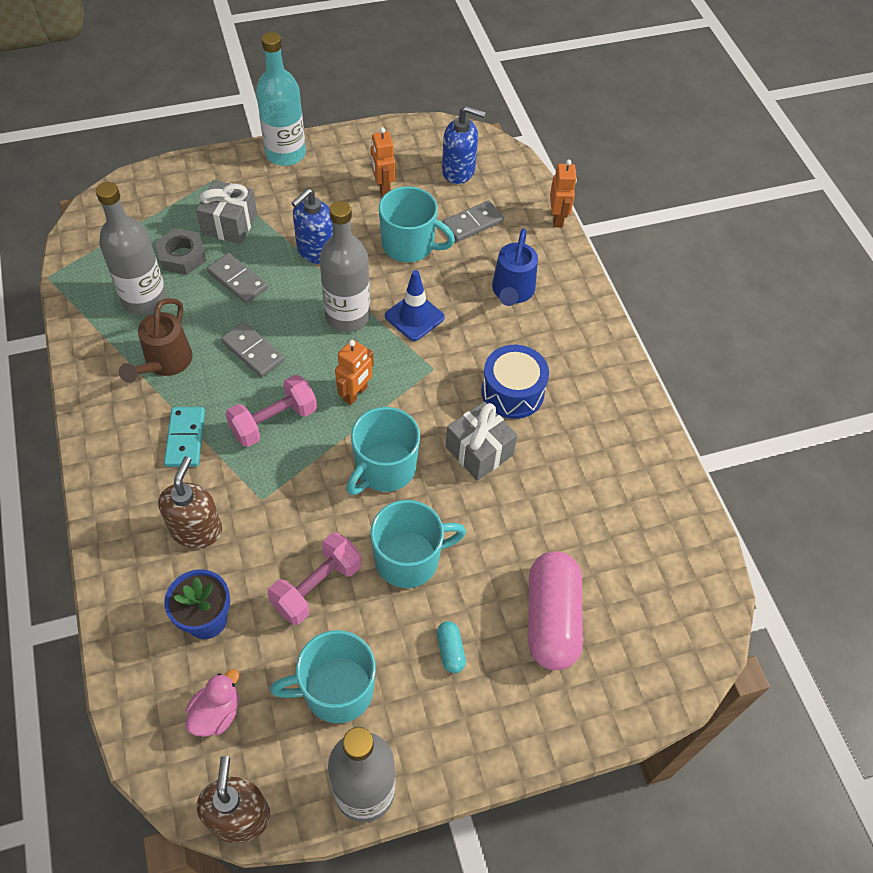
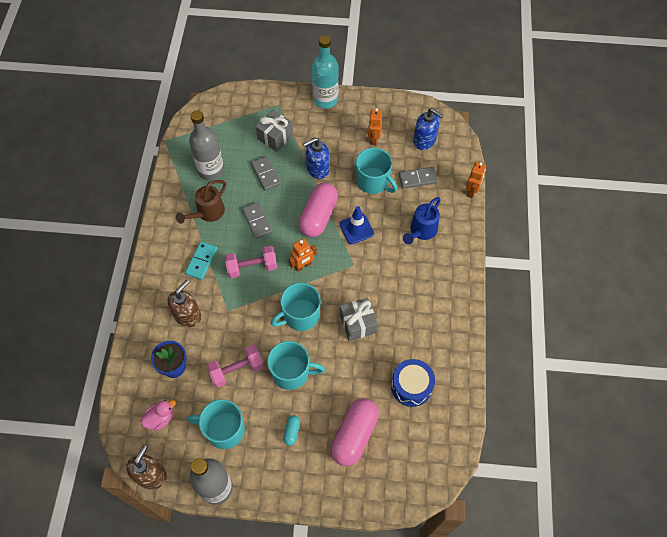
camera: 25 degrees right, 5 degrees up
(182, 256) = (241, 149): grey nut -> none
(347, 316) = (318, 216): grey bottle -> pink capsule
(512, 392) = (393, 294): blue drum -> blue drum (411, 386)

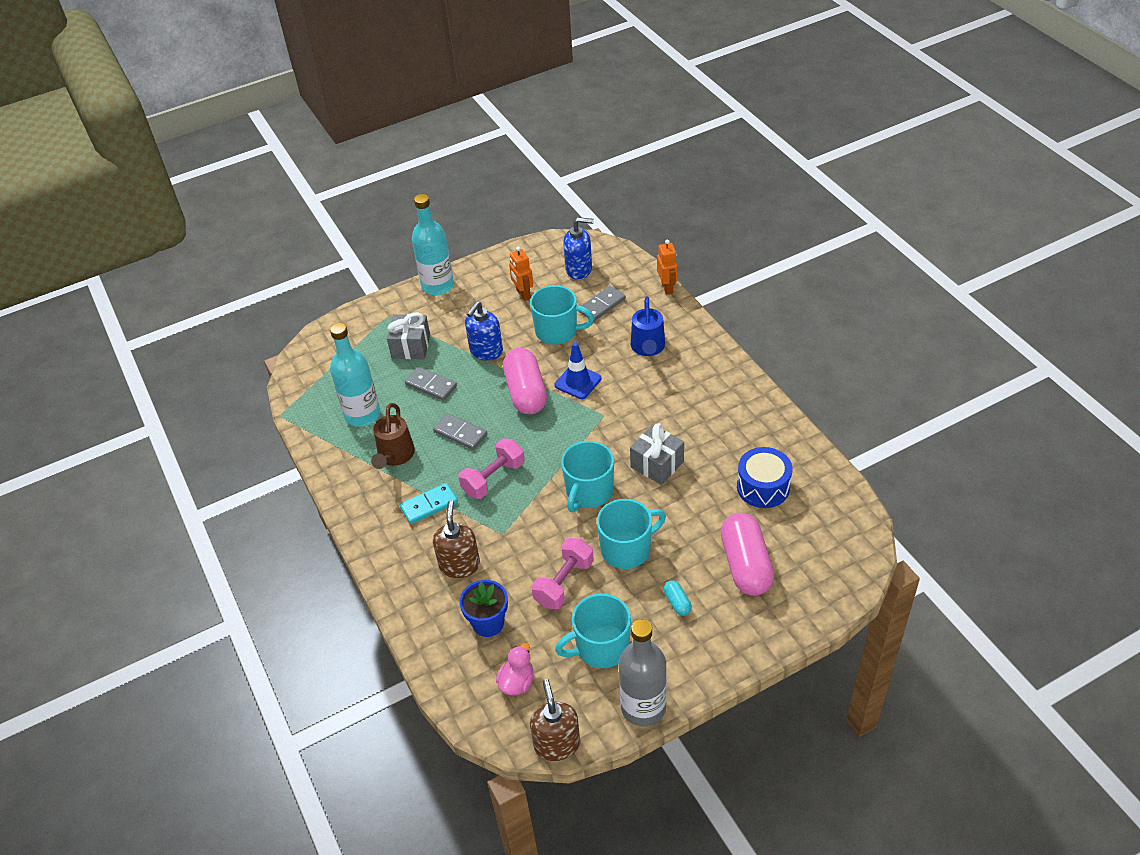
camera: 30 degrees left, 15 degrees down
(201, 261) = (429, 505): turquoise domino -> turquoise domino turned 75 degrees clockwise
(211, 170) = (362, 415): grey bottle -> turquoise bottle
(303, 266) = (550, 446): orange robot -> none

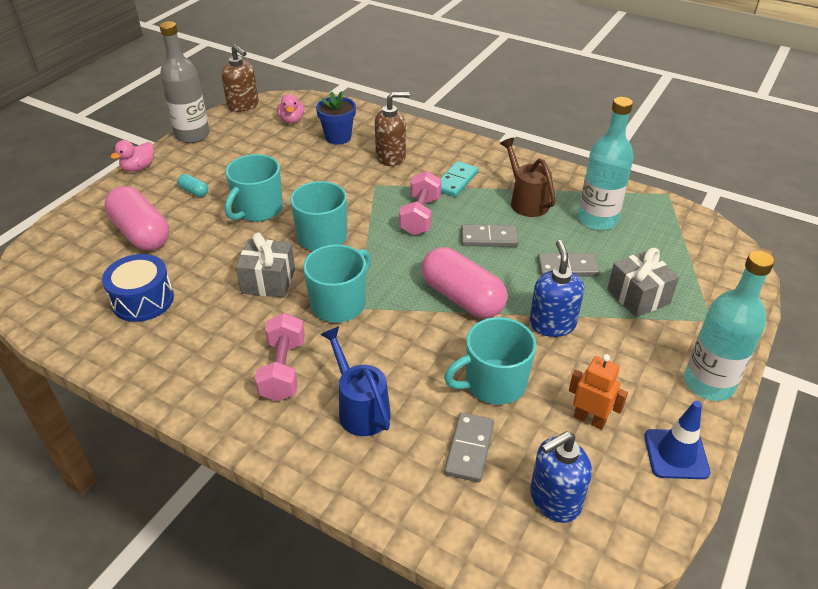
camera: 145 degrees right, 5 degrees down
(459, 565) = (391, 157): brown soap dispenser -> brown soap dispenser turned 75 degrees counterclockwise
(564, 583) = (297, 173): pink dumbbell -> pink dumbbell (283, 370)
(578, 382) = (415, 331): blue traffic cone -> blue traffic cone (676, 454)
(601, 647) = (242, 151): turquoise mug -> turquoise mug (339, 304)
(667, 287) = (396, 526): orange robot -> none
(723, 671) = (138, 167): none -> pink duck

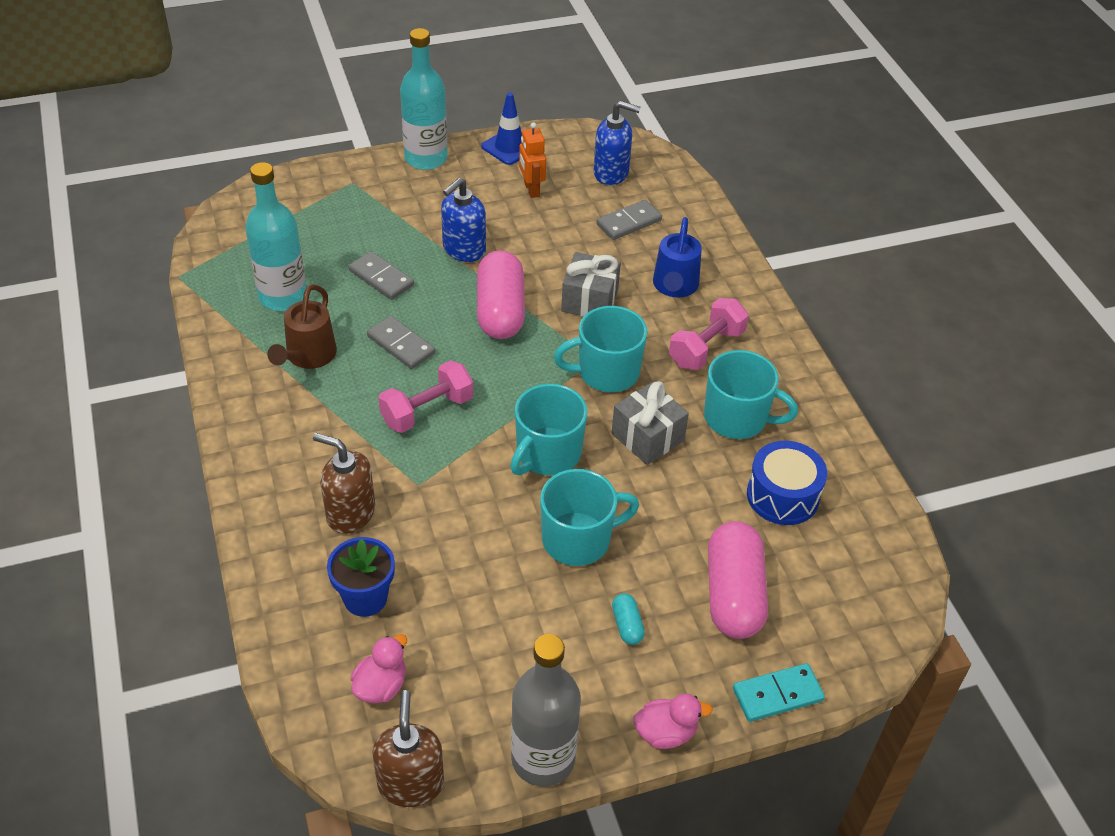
camera: 140 degrees left, 5 degrees up
(456, 181) = (333, 427): turquoise domino -> turquoise domino (777, 694)
(494, 383) = (562, 243): turquoise mug -> turquoise mug (737, 418)
(638, 296) = (370, 225): grey gift -> grey gift (589, 300)

